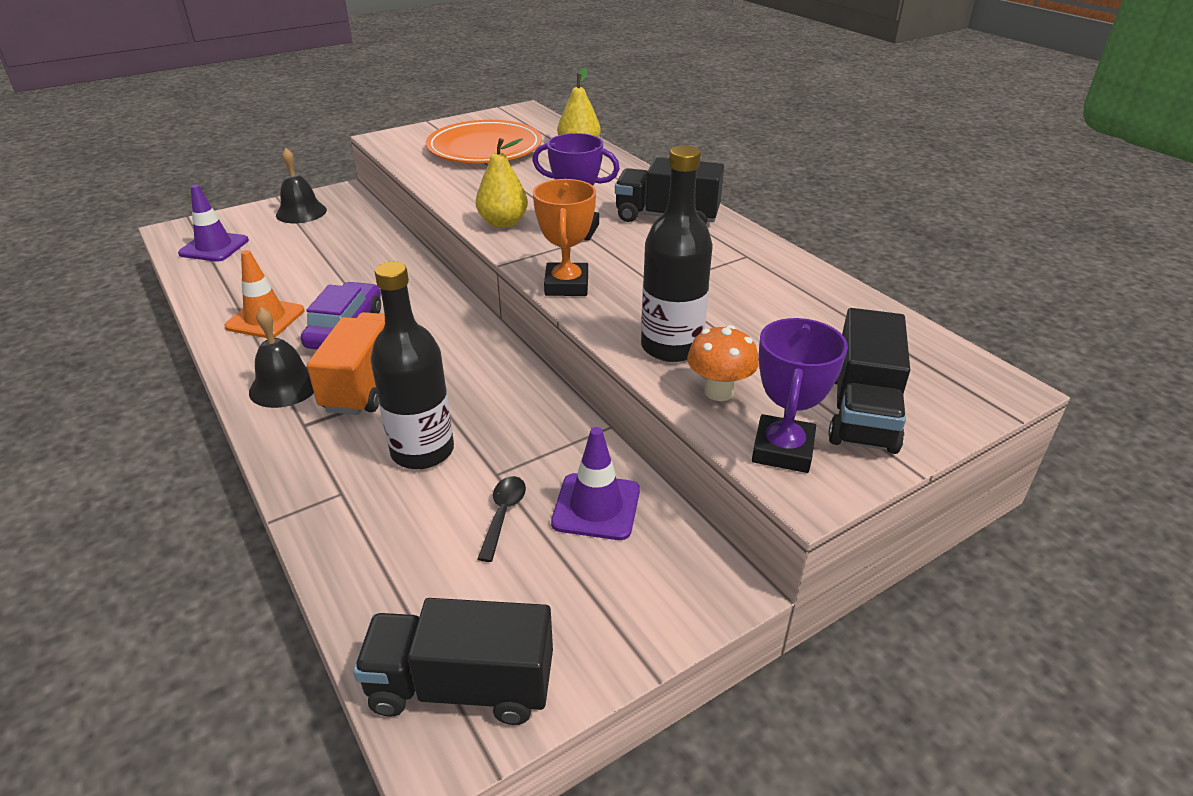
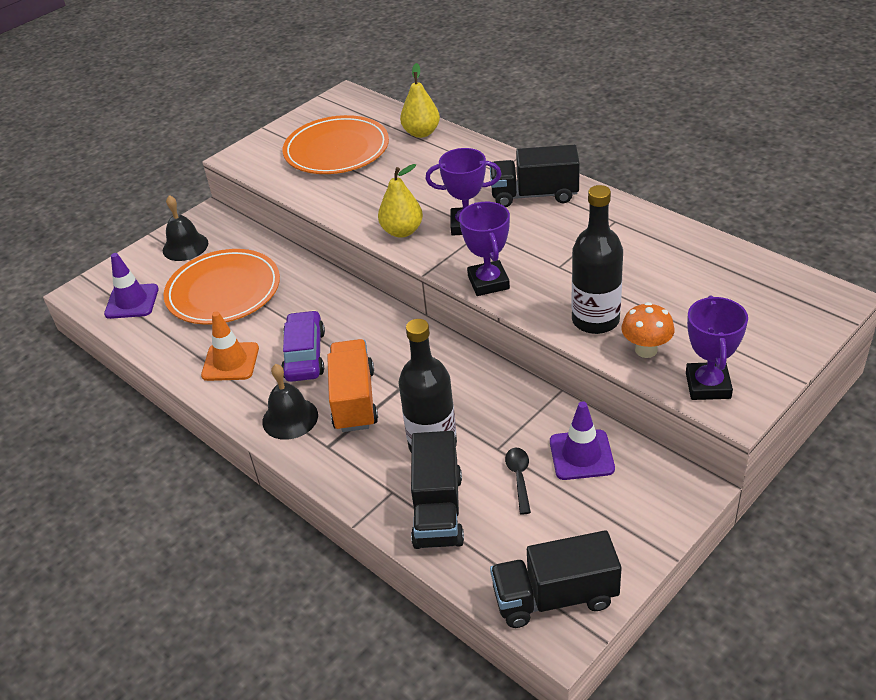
camera: 10 degrees left, 5 degrees up
(308, 255) = (223, 291): none -> orange plate
(566, 285) = (488, 282): orange trophy -> purple trophy
(861, 412) = (750, 342): black truck -> black truck (438, 510)

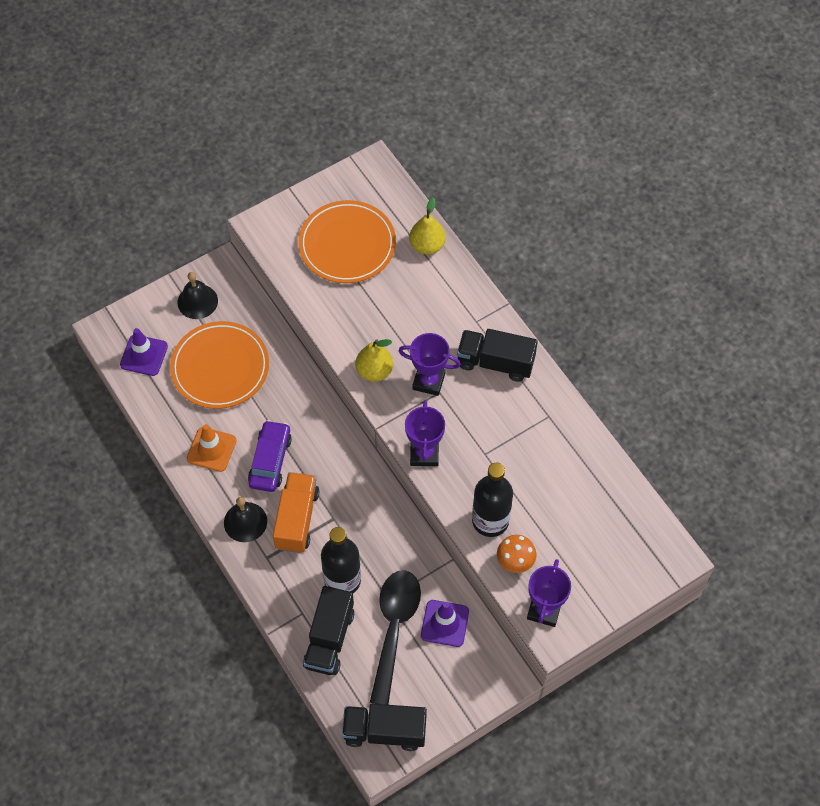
camera: 10 degrees right, 20 degrees up
(519, 478) = (394, 629): black spoon -> black spoon, size x2.33

